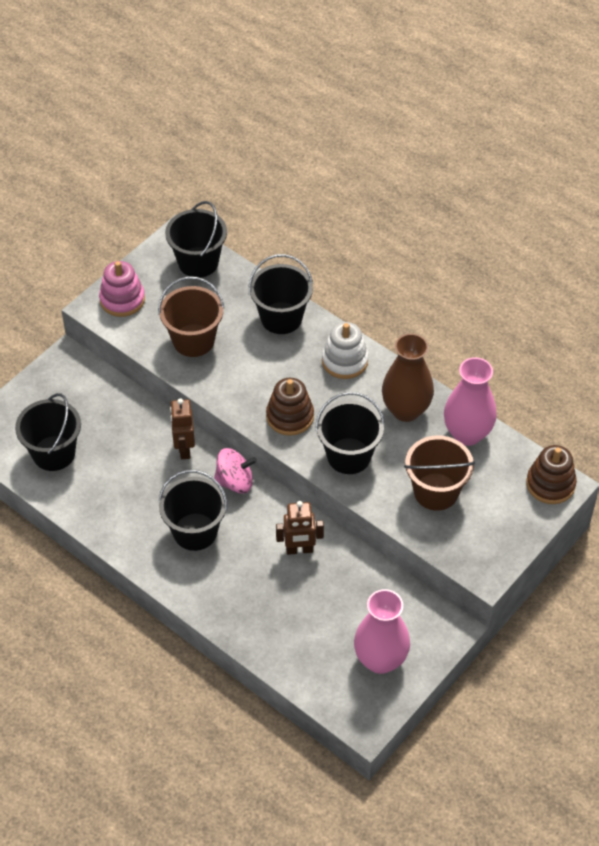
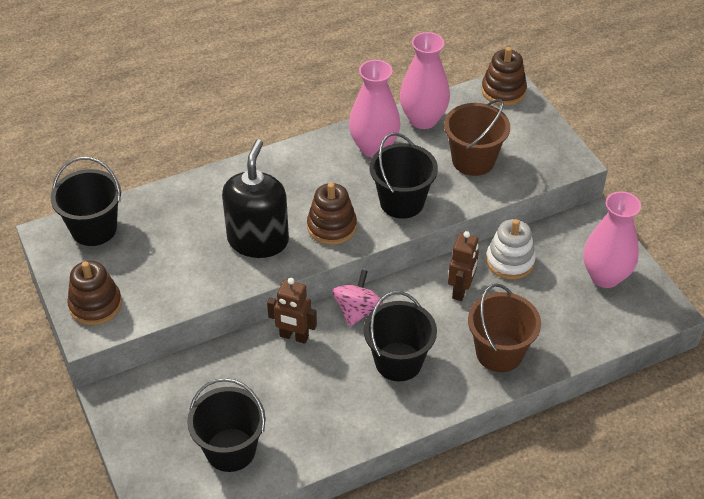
camera: 65 degrees left, 5 degrees down
(122, 300) = (95, 305): pink stacking toy -> brown stacking toy
(193, 340) = (191, 266): brown bucket -> brown bucket (499, 353)
(245, 372) = (258, 240): none -> black soap dispenser
(281, 318) = (210, 192): black bucket -> none
(345, 361) = (292, 167): white stacking toy -> white stacking toy (510, 261)
(406, 410) = (374, 147): brown vase -> pink vase

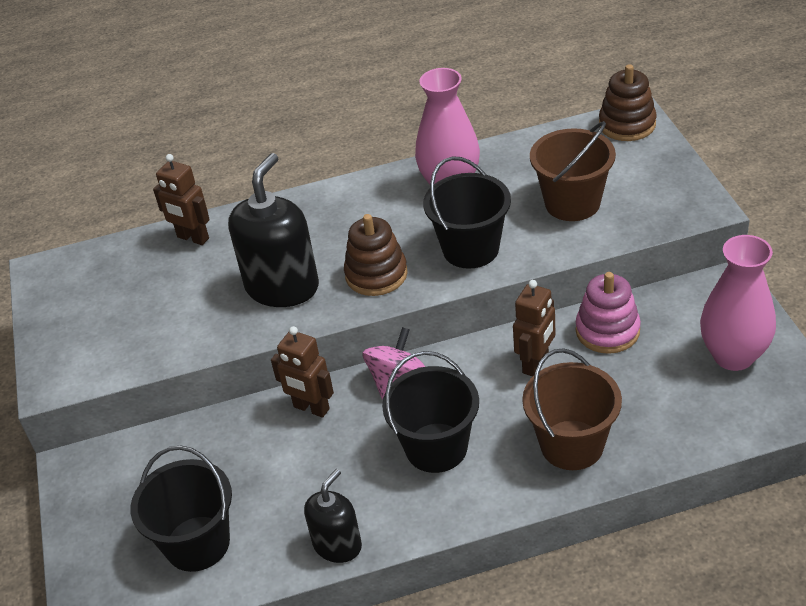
camera: 15 degrees right, 5 degrees down
(94, 229) = (94, 266): black bucket -> none
(95, 305) = (70, 353): brown stacking toy -> none
(172, 201) = (193, 238): none -> brown robot
(339, 442) = (337, 545): none -> black soap dispenser
(423, 119) = (518, 155): pink vase -> none
(510, 261) = (607, 331): white stacking toy -> pink stacking toy

